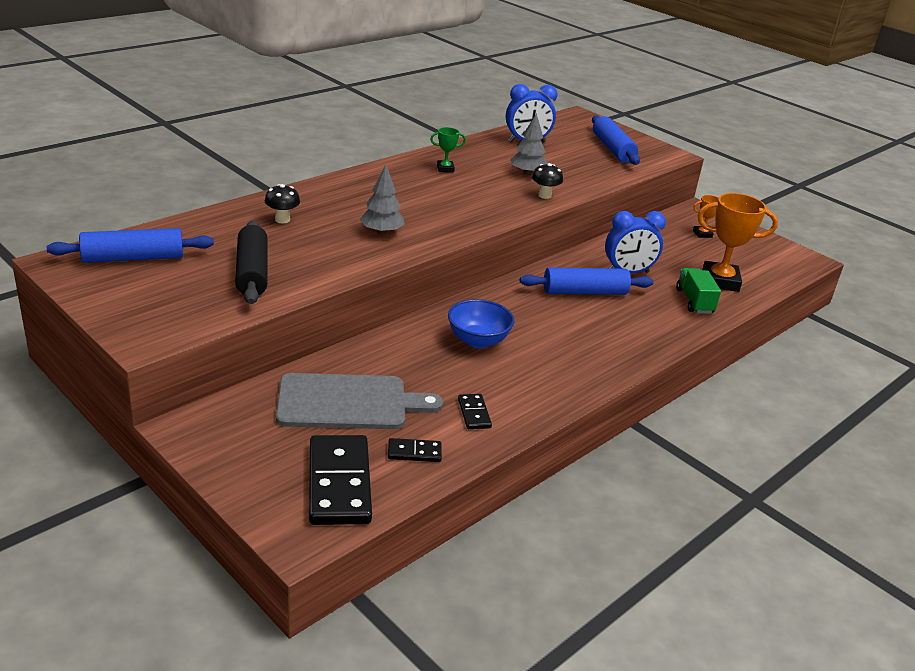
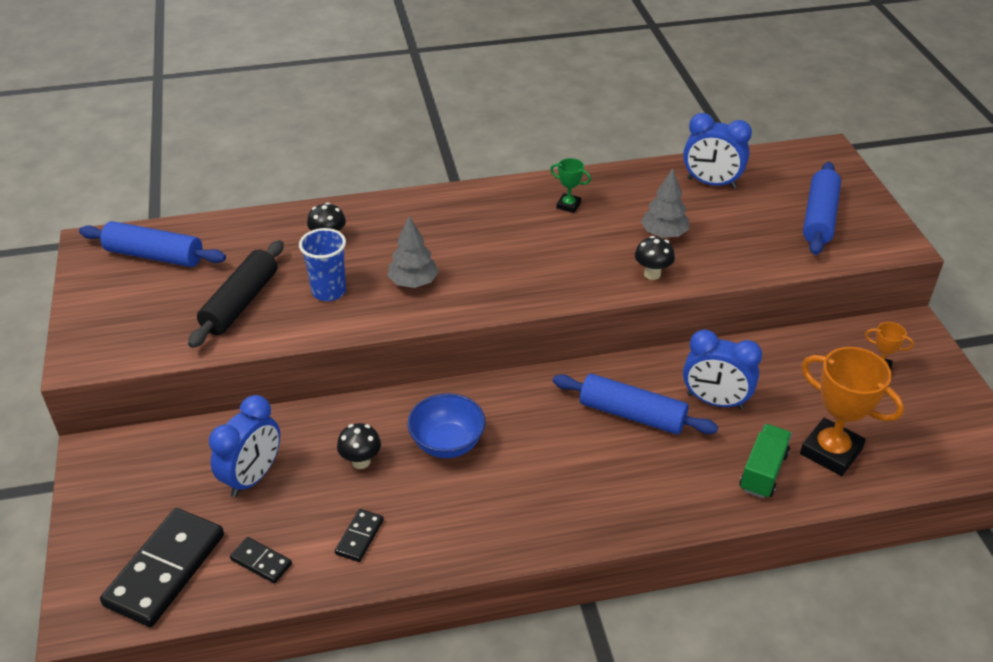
camera: 35 degrees right, 10 degrees up
(320, 250) = (329, 291): none -> blue cup
(348, 402) = (253, 477): grey cutting board -> blue clock
(425, 369) = (361, 461): none -> black mushroom

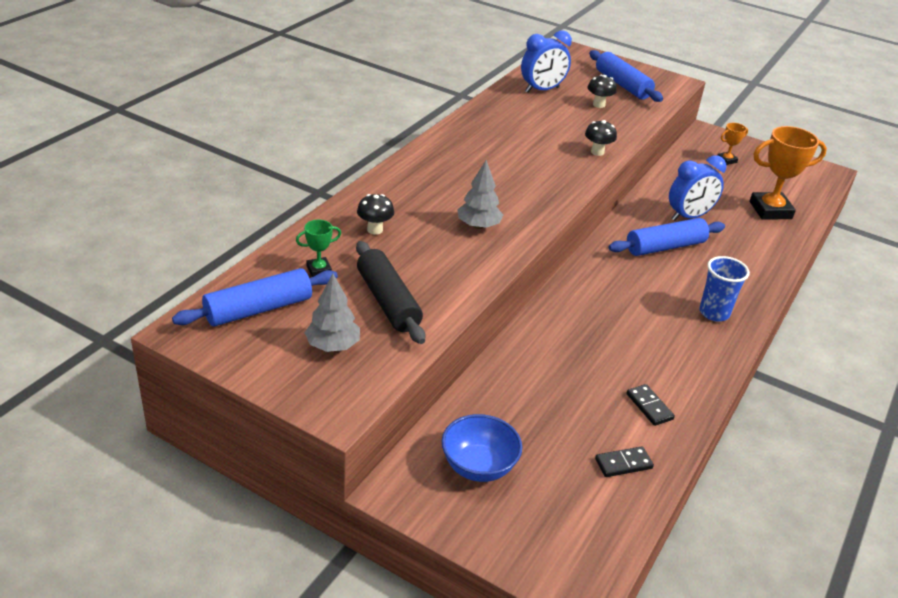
camera: 50 degrees left, 5 degrees down
(165, 569) = (578, 516): black domino -> none
(253, 477) = (531, 422): blue clock -> none
(329, 291) = (435, 260): blue cup -> blue cup (714, 313)
(361, 461) = (577, 366): black mushroom -> black mushroom (599, 105)
(447, 443) = (605, 323): blue bowl -> blue bowl (478, 466)
(568, 205) = (488, 136): green trophy -> green trophy (319, 270)
(664, 234) = (566, 128): grey tree -> grey tree (333, 345)
(763, 472) = (762, 237): green truck -> none

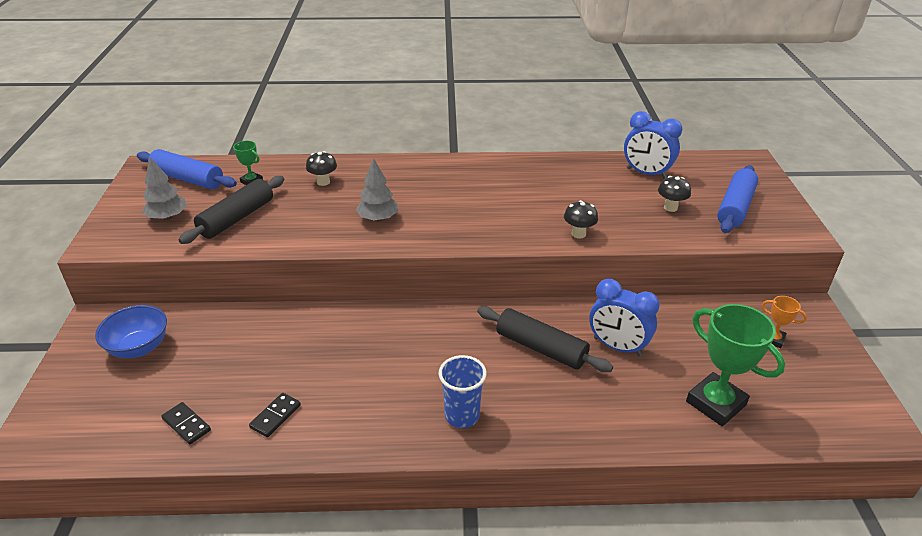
camera: 60 degrees right, 0 degrees up
(665, 247) = (541, 348): blue rolling pin -> black rolling pin
(770, 210) = (715, 403): orange trophy -> green trophy

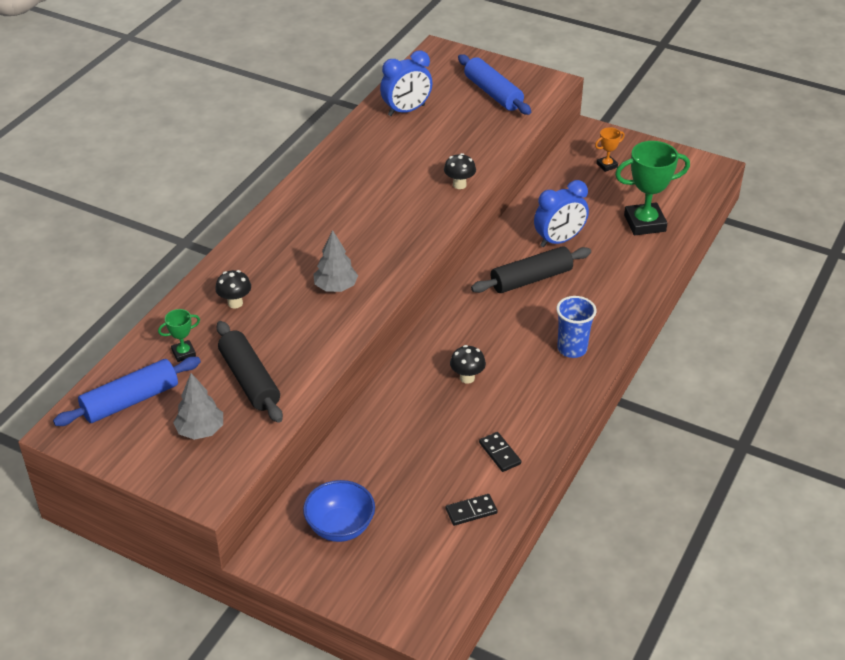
camera: 60 degrees left, 5 degrees up
(670, 207) = (465, 123): black mushroom -> black mushroom (467, 378)

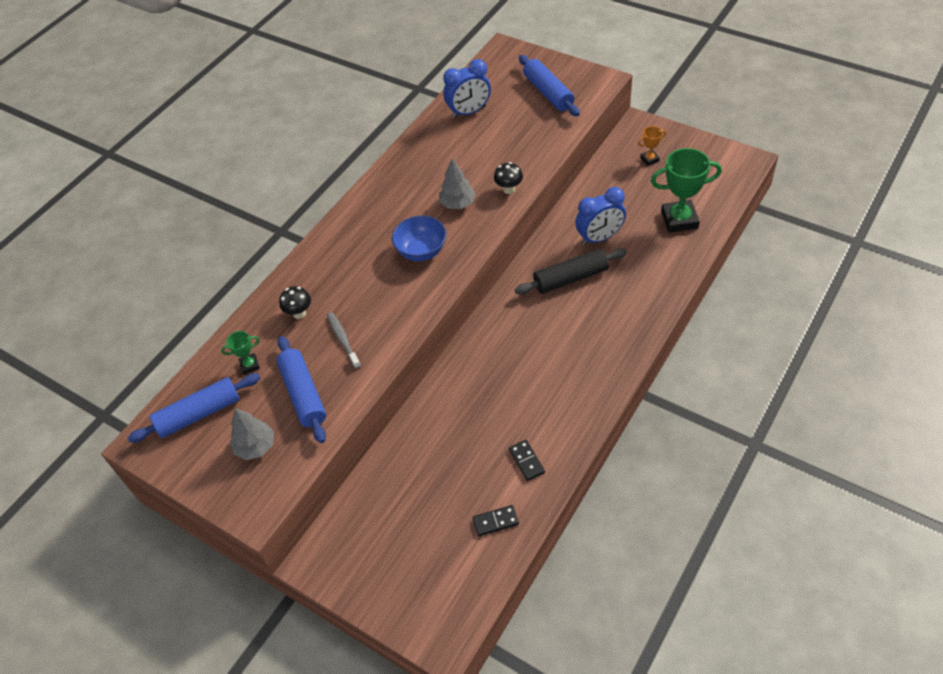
camera: 10 degrees right, 10 degrees up
(249, 380) = (303, 394): black rolling pin -> blue rolling pin
(288, 327) = (343, 339): none -> grey toothbrush
(336, 287) = (388, 297): grey tree -> grey tree (457, 203)
(340, 527) = (378, 534): blue bowl -> blue bowl (421, 251)
(467, 378) = (504, 381): black mushroom -> none
(572, 349) = (601, 352): blue cup -> none

